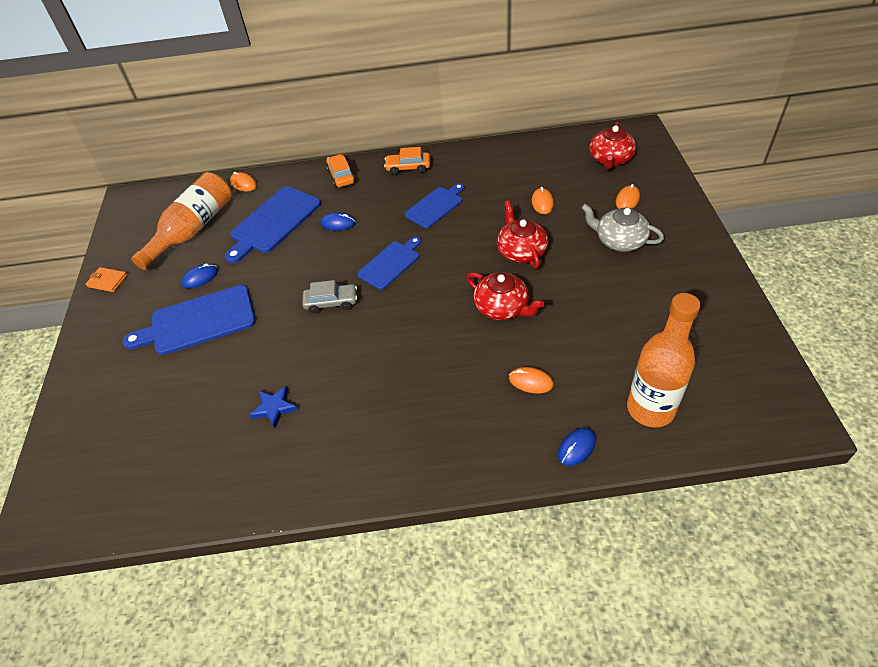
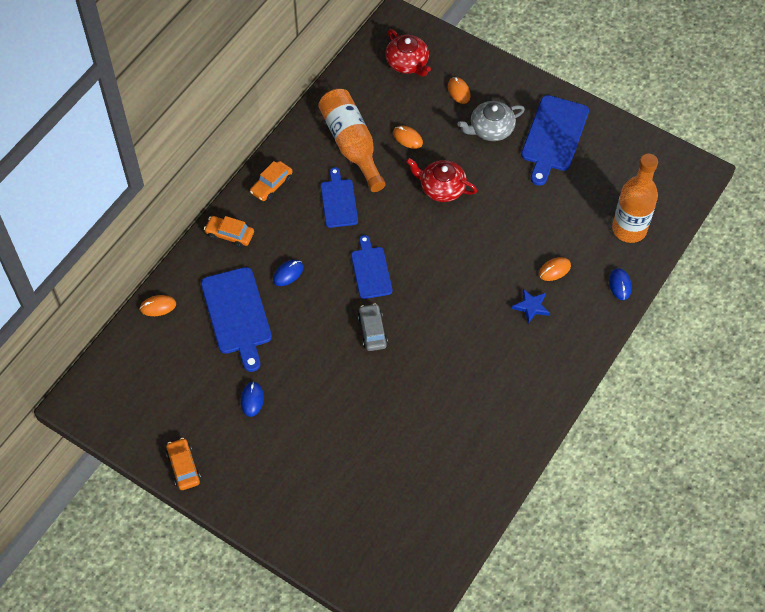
camera: 55 degrees left, 10 degrees up
(107, 281) = (183, 467): orange wallet -> orange car
(193, 229) = (182, 375): orange bottle -> orange bottle (351, 145)
(198, 321) = (303, 425): blue cutting board -> blue cutting board (554, 136)
(274, 408) = (438, 422): blue star -> blue star (531, 307)
(331, 302) = (372, 331): grey car -> grey car turned 45 degrees counterclockwise
(502, 307) = (481, 238): red teapot -> none

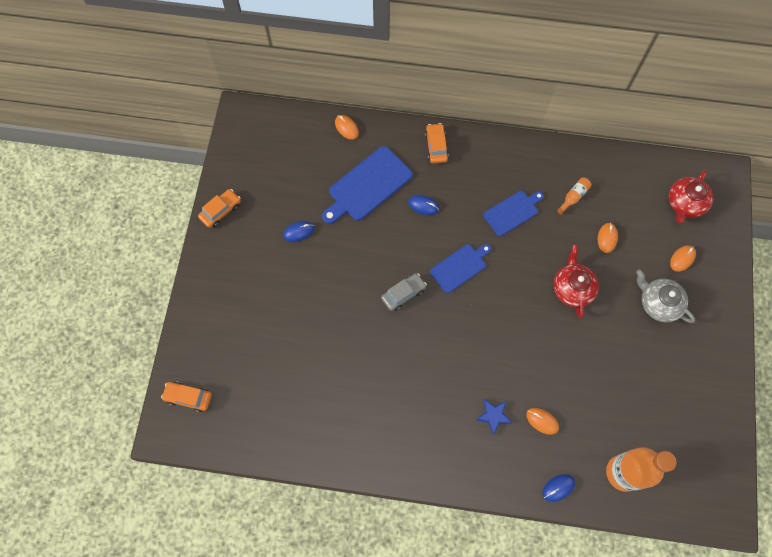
camera: 65 degrees right, 10 degrees up
(271, 185) = (499, 155): orange car -> orange car (188, 397)
(351, 145) = (573, 197): orange bottle -> orange bottle, size x0.41
(554, 136) = (684, 362): blue cutting board -> none

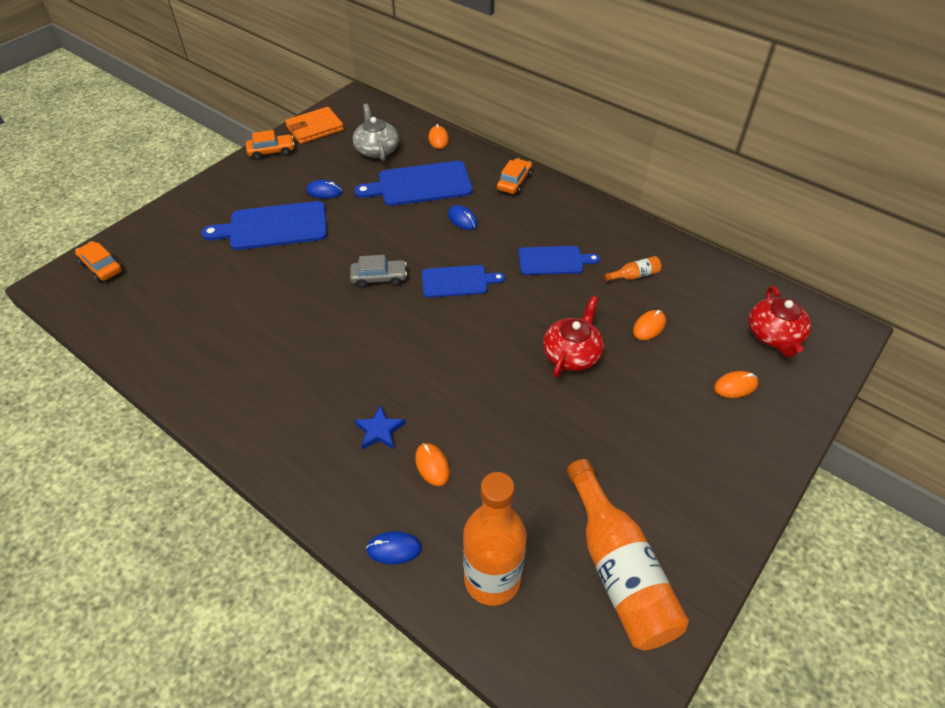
camera: 30 degrees right, 20 degrees down
(235, 166) = (315, 128): none -> orange wallet
(288, 288) = (273, 227): none -> blue cutting board
(658, 303) = (673, 416): grey teapot -> grey teapot (376, 149)
(684, 426) = (618, 570): none -> orange bottle
(685, 203) = (774, 335): red teapot -> red teapot turned 60 degrees counterclockwise

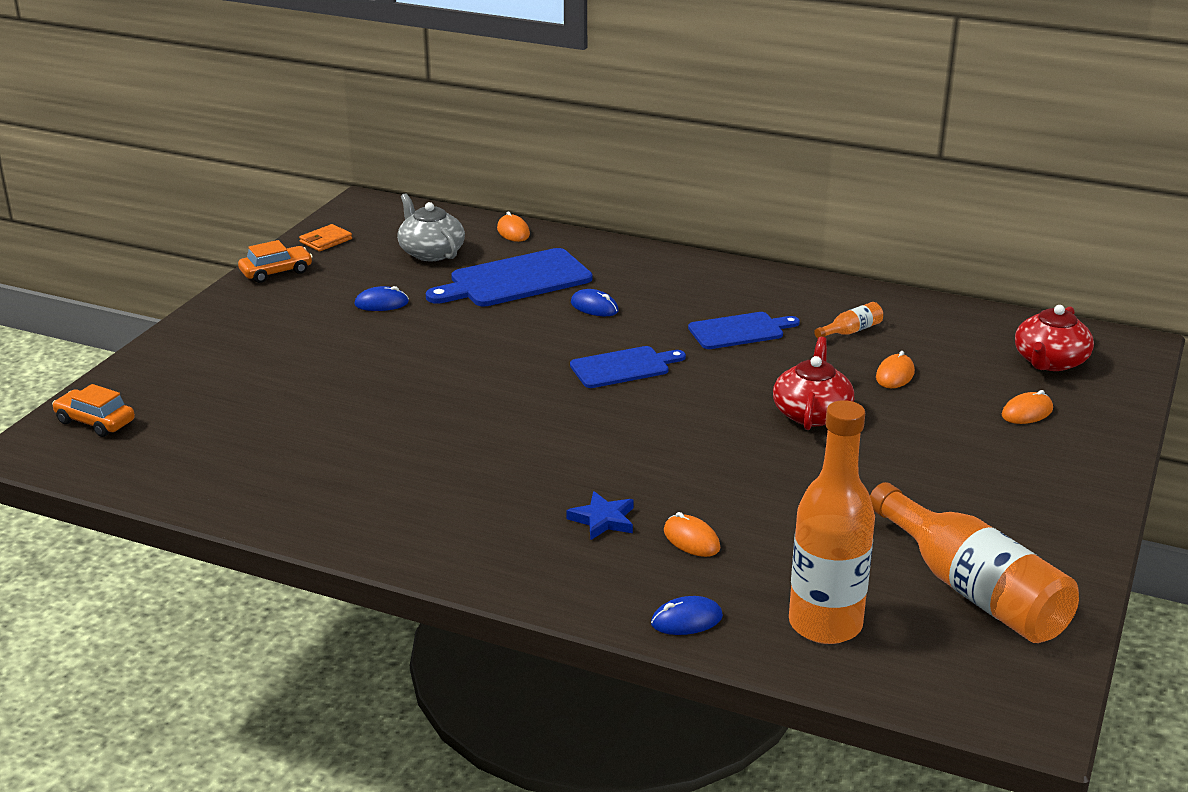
camera: 15 degrees left, 20 degrees down
(273, 227) = (330, 348): blue cutting board -> none
(315, 128) = (326, 240): orange wallet -> orange wallet, size x0.59
(379, 278) = (514, 378): grey car -> none
(514, 182) = (643, 262): orange car -> none
(774, 335) = (1049, 361): red teapot -> red teapot turned 45 degrees clockwise

